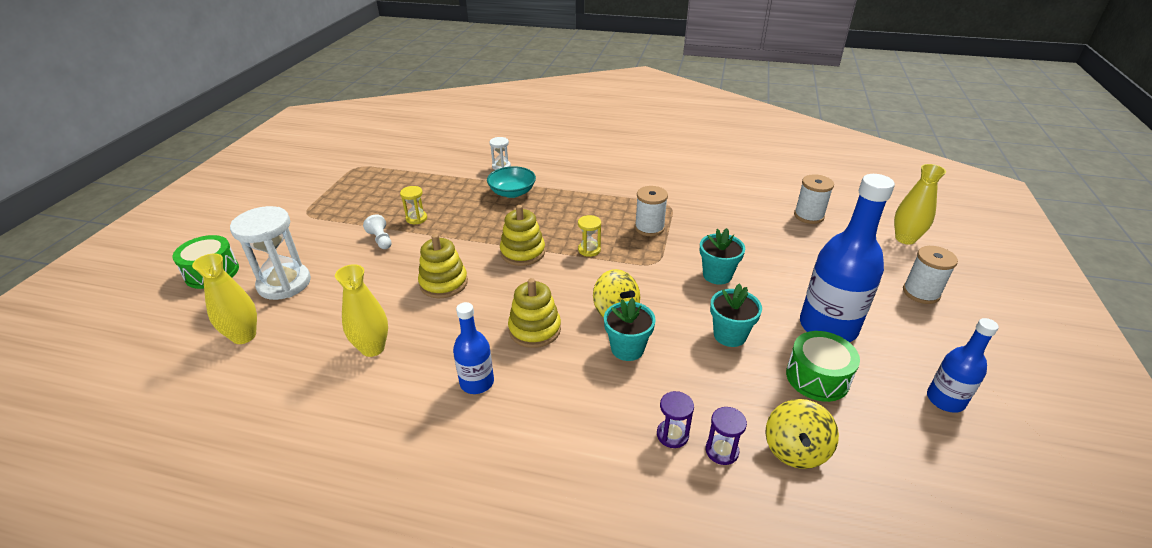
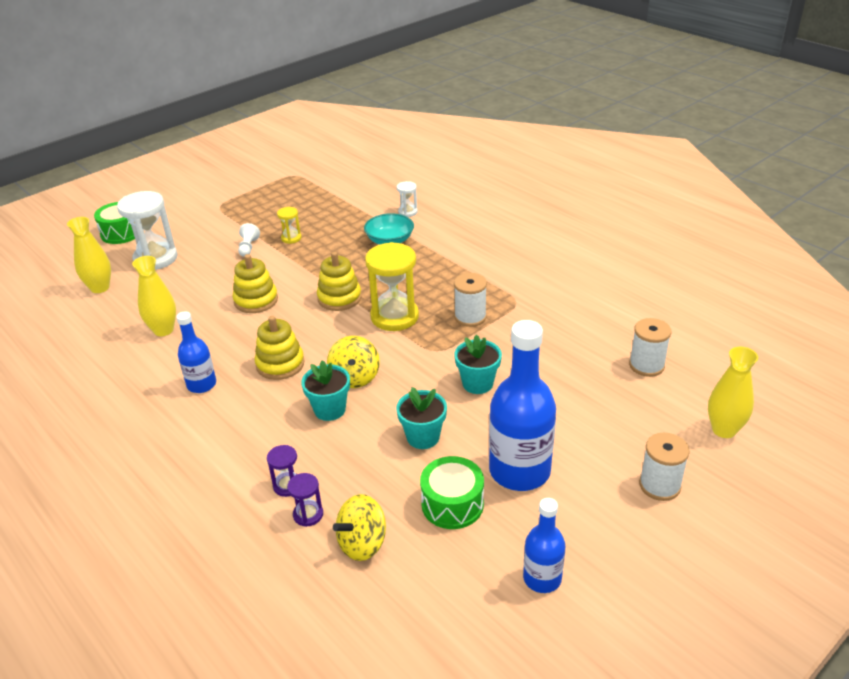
camera: 35 degrees right, 0 degrees up
(589, 250) = (394, 317): yellow hourglass -> yellow hourglass, size x2.08

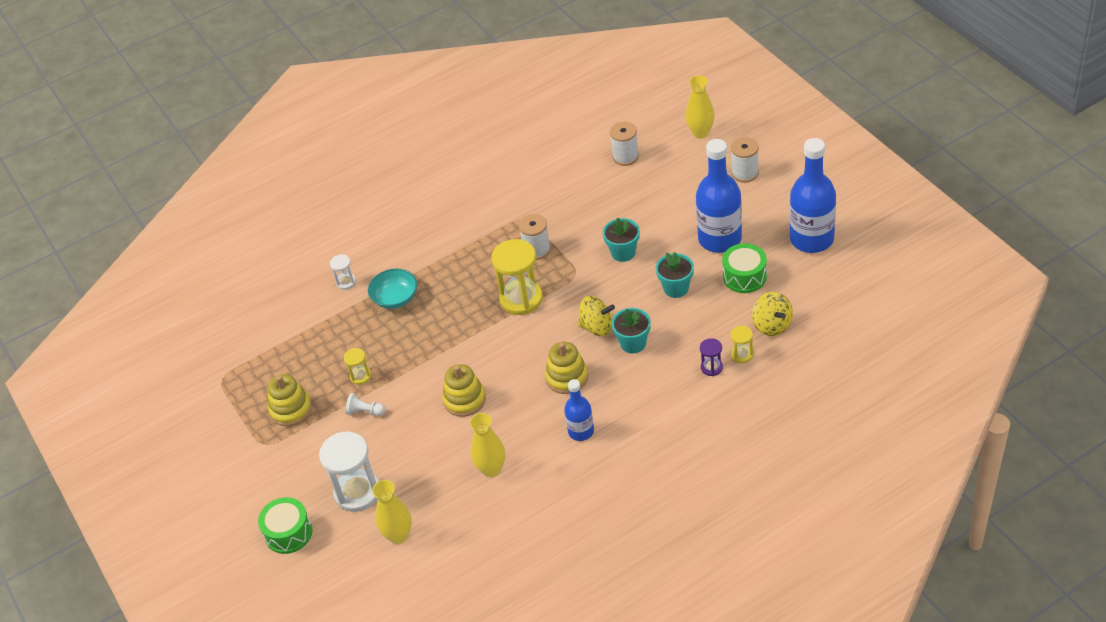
camera: 75 degrees left, 10 degrees up
(308, 514) = (742, 355): purple hourglass -> yellow hourglass
(339, 298) = (481, 337): yellow stacking toy -> yellow stacking toy (291, 409)
(542, 578) = (811, 239): blue bottle -> blue bottle, size x1.81

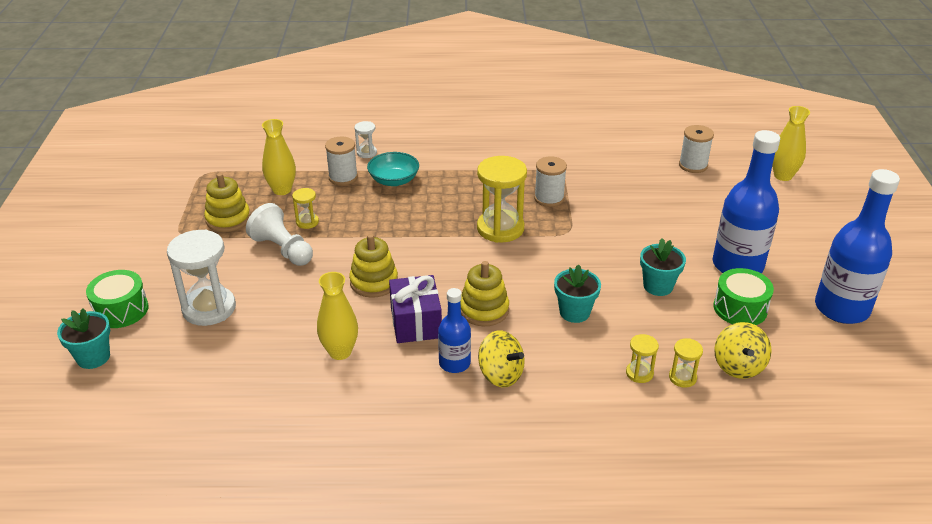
camera: 25 degrees right, 10 degrees down
(365, 411) = (283, 249): white pawn -> white pawn, size x1.78
(398, 535) = (203, 363): yellow vase -> yellow vase (282, 190)
(526, 415) = (415, 322): none -> purple gift
(597, 327) = (551, 282): yellow spinning top -> yellow spinning top (500, 374)
(623, 252) = (629, 235): turquoise flower pot -> turquoise flower pot (93, 357)
(711, 367) = (639, 373): purple hourglass -> yellow hourglass
(745, 173) = (806, 224): white spool -> white spool (343, 177)

